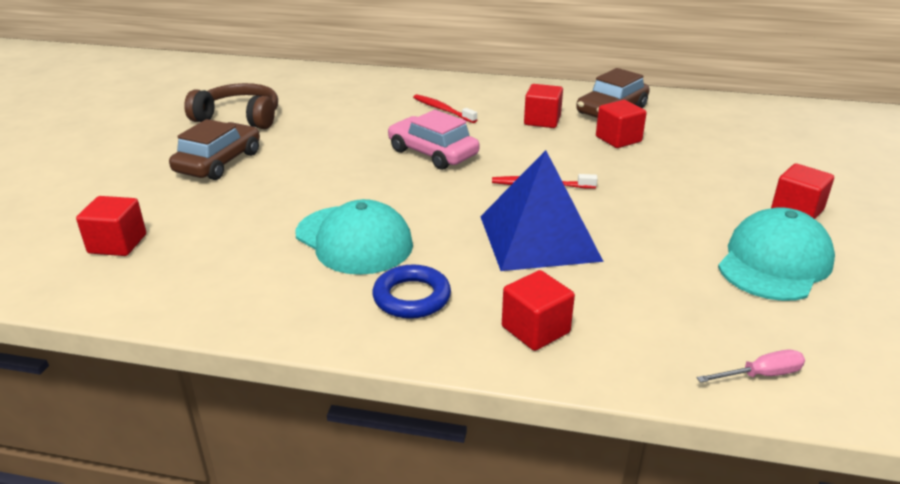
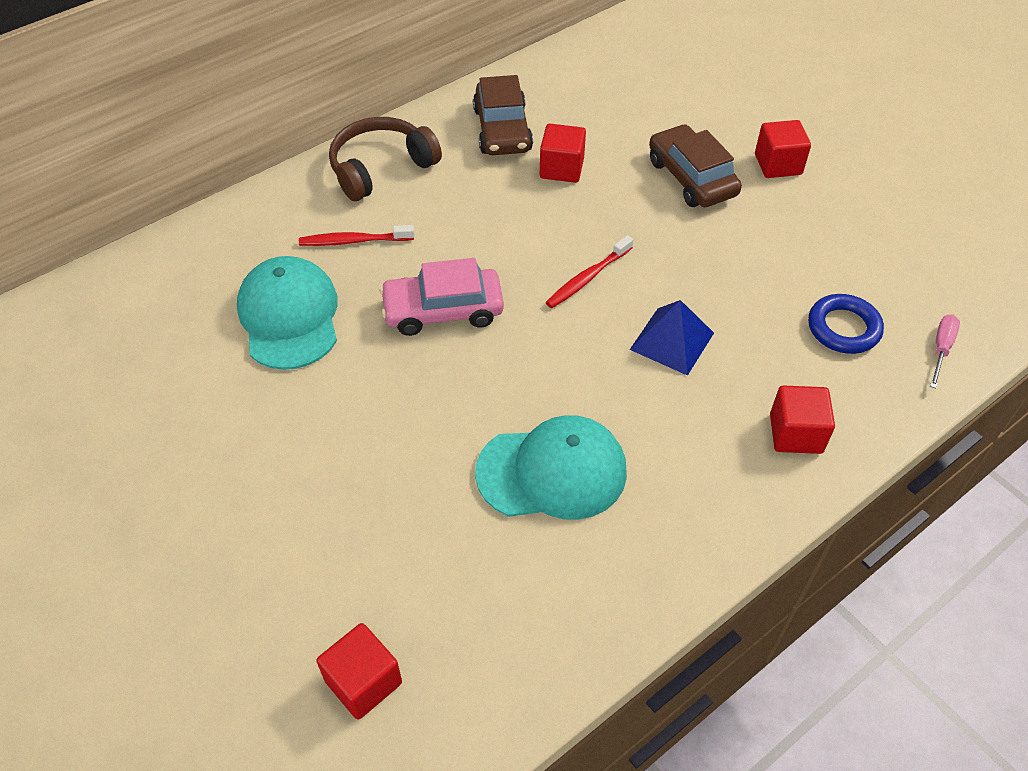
camera: 50 degrees left, 20 degrees up
(218, 162) = (260, 500): brown car -> brown car (691, 178)
(239, 118) = (156, 423): brown headphones -> brown headphones (381, 168)
(412, 297) = (684, 485): blue ring -> blue ring (843, 328)
(539, 238) = (672, 341): blue pyramid -> blue pyramid, size x0.59
(542, 121) = (467, 189): red cube -> none
(774, 262) = (829, 234): turquoise cap -> turquoise cap (289, 316)

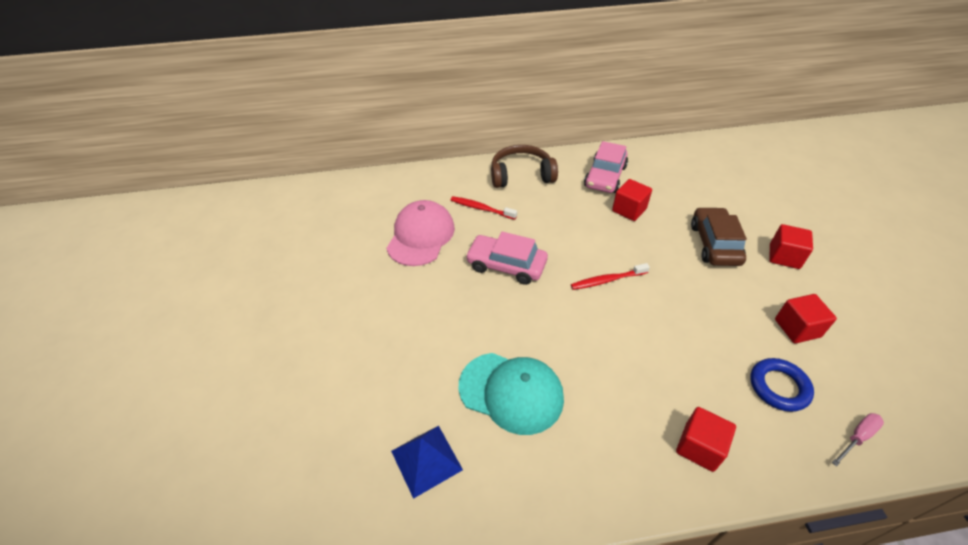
camera: 30 degrees right, 5 degrees down
(289, 316) = (421, 236): turquoise cap -> pink cap
(363, 682) = (317, 468): red cube -> red cube (797, 328)
(502, 130) = (605, 177): brown car -> pink car
(672, 341) = (642, 342): blue pyramid -> blue pyramid (426, 460)

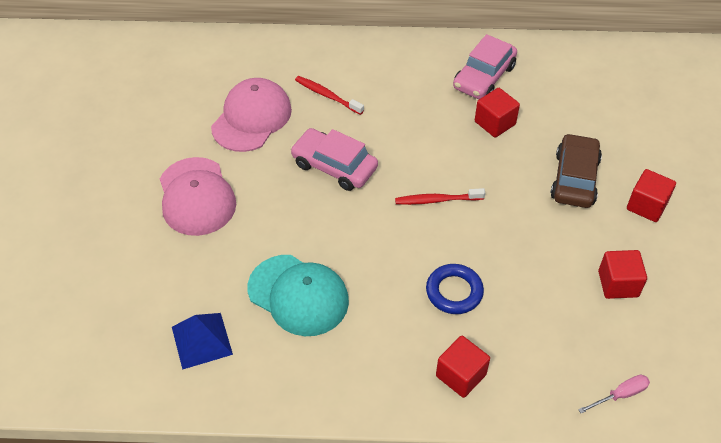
camera: 10 degrees right, 5 degrees up
(387, 312) = (196, 196): none -> pink cap
(521, 175) = (386, 60): brown headphones -> none
(778, 387) = (567, 337): blue ring -> blue ring (454, 292)

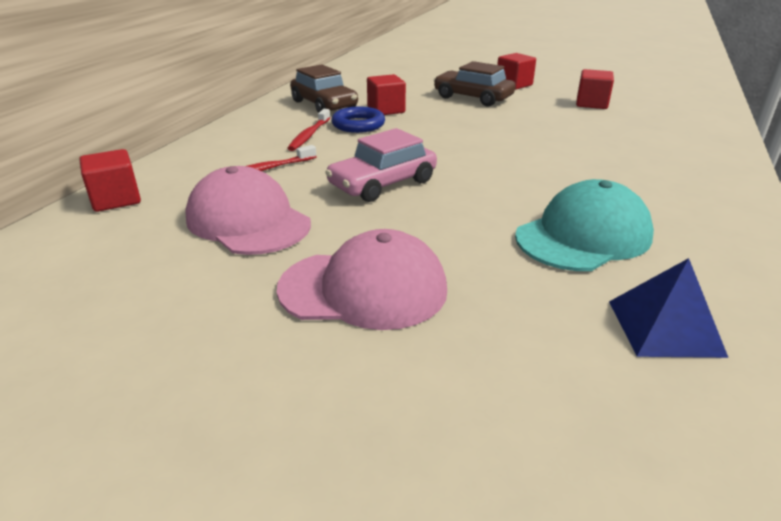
camera: 70 degrees left, 20 degrees down
(437, 200) = (467, 145): red toothbrush -> red toothbrush (309, 135)
(454, 292) = (591, 156): blue ring -> blue ring (358, 124)
(461, 375) = (698, 170): red cube -> red cube (116, 199)
(484, 77) = (324, 104): pink car -> brown car
(620, 395) = (707, 121): pink screwdriver -> none

